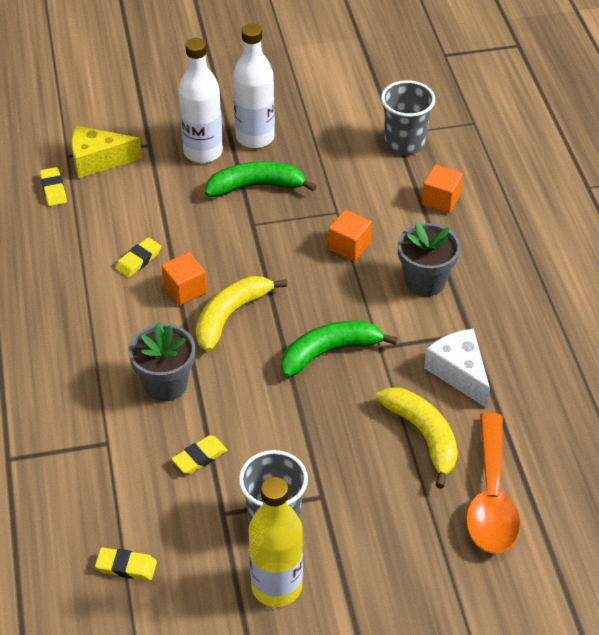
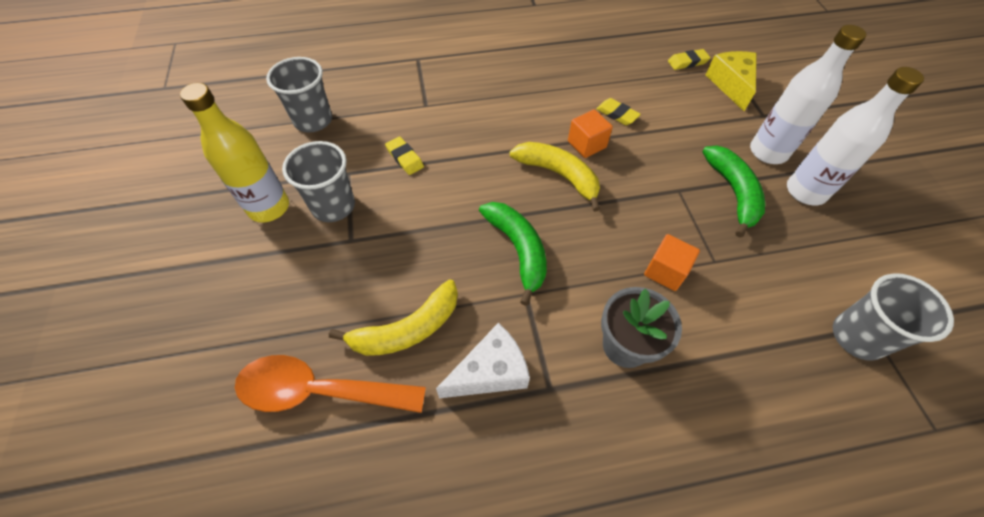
camera: 90 degrees right, 10 degrees up
(126, 566) = (313, 120): yellow eraser -> grey cup
(165, 384) = (481, 135): grey flower pot -> none
(441, 200) = (766, 373): orange cube -> none

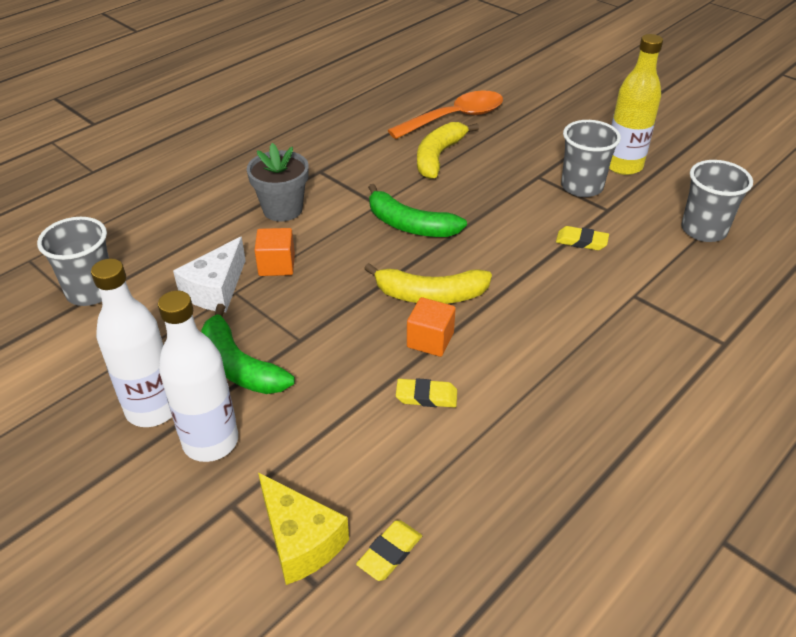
camera: 145 degrees right, 15 degrees down
(490, 372) = (364, 162): white cheese -> white cheese (216, 289)

